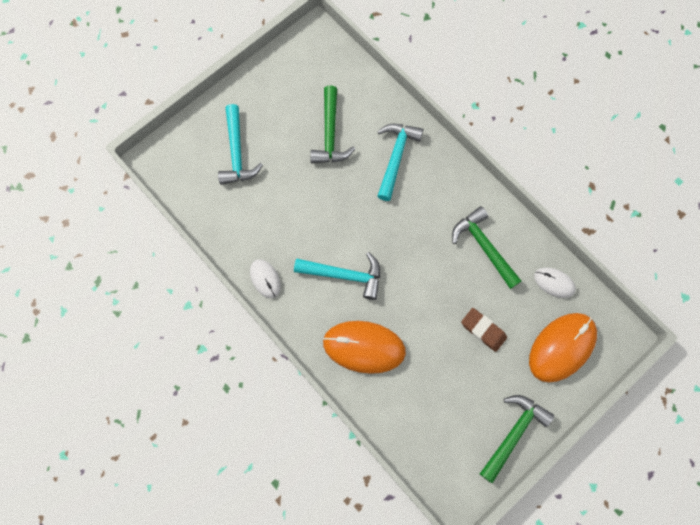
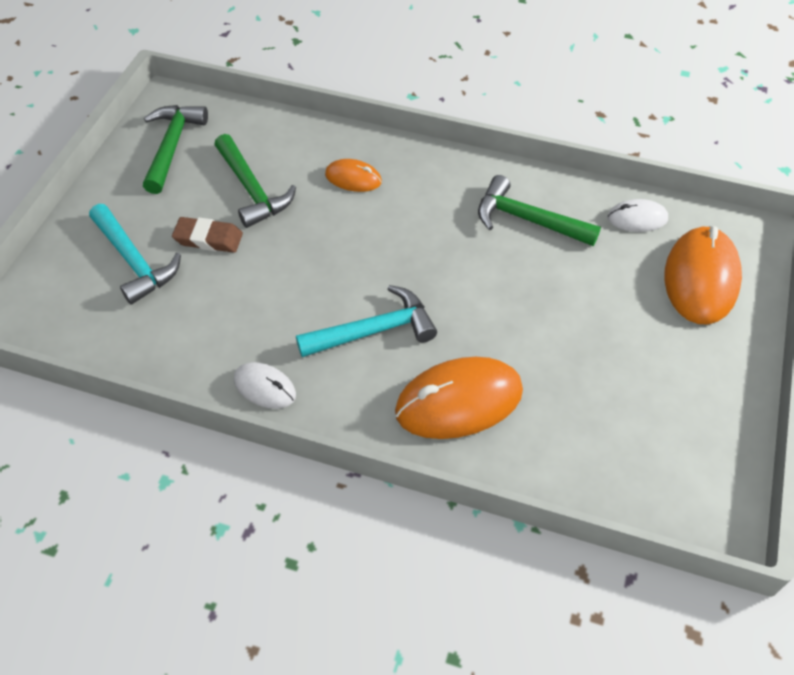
camera: 30 degrees left, 20 degrees down
(396, 157) = (353, 178): turquoise hammer -> orange mouse
(483, 330) = (595, 306): brown eraser -> brown eraser (208, 239)
(513, 433) = (725, 401): green hammer -> green hammer (172, 146)

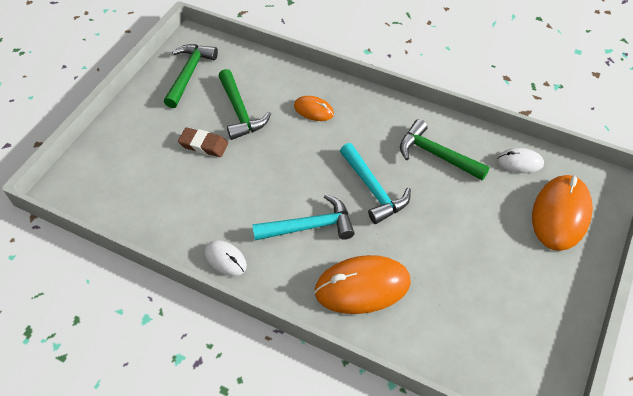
camera: 10 degrees right, 0 degrees up
(134, 261) = (150, 156): turquoise hammer -> turquoise hammer (373, 190)

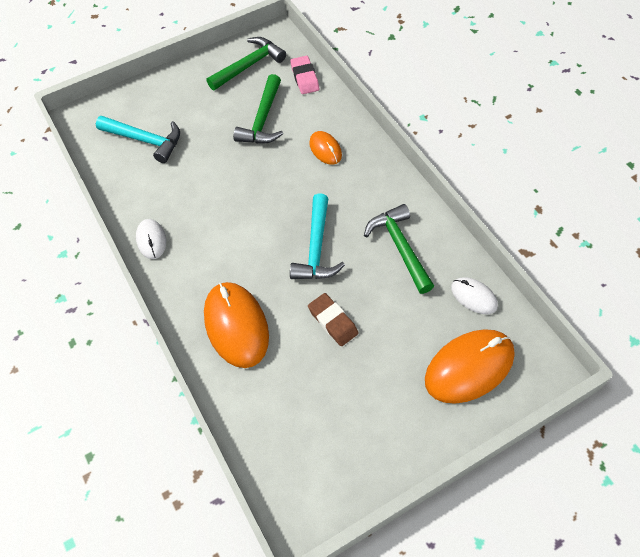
camera: 35 degrees right, 5 degrees up
(204, 145) = (211, 134): brown eraser -> brown eraser (333, 321)
(247, 62) = (305, 78): none -> pink eraser
(310, 226) = (237, 250): turquoise hammer -> turquoise hammer (145, 140)
(362, 286) = (236, 325): orange mouse -> orange mouse turned 45 degrees clockwise

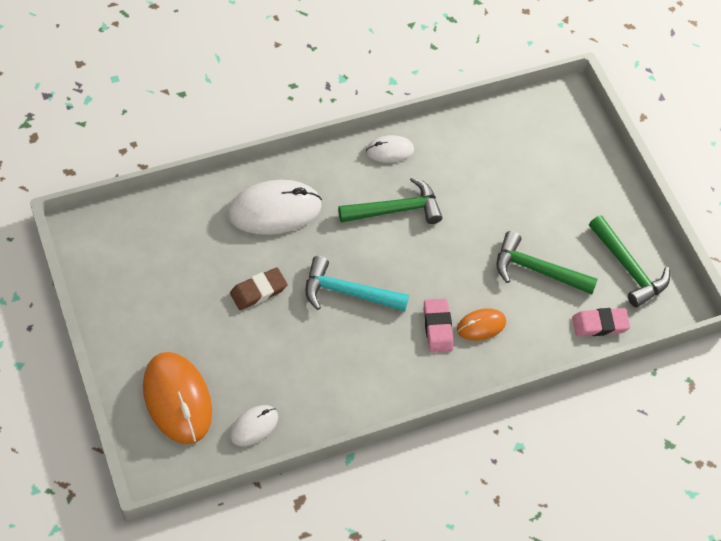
camera: 90 degrees right, 0 degrees up
(145, 140) = (523, 155): turquoise hammer -> none
(236, 325) = (274, 210): orange mouse -> white mouse
(335, 178) = (437, 327): none -> pink eraser
(400, 247) = (331, 371): green hammer -> green hammer (396, 210)

